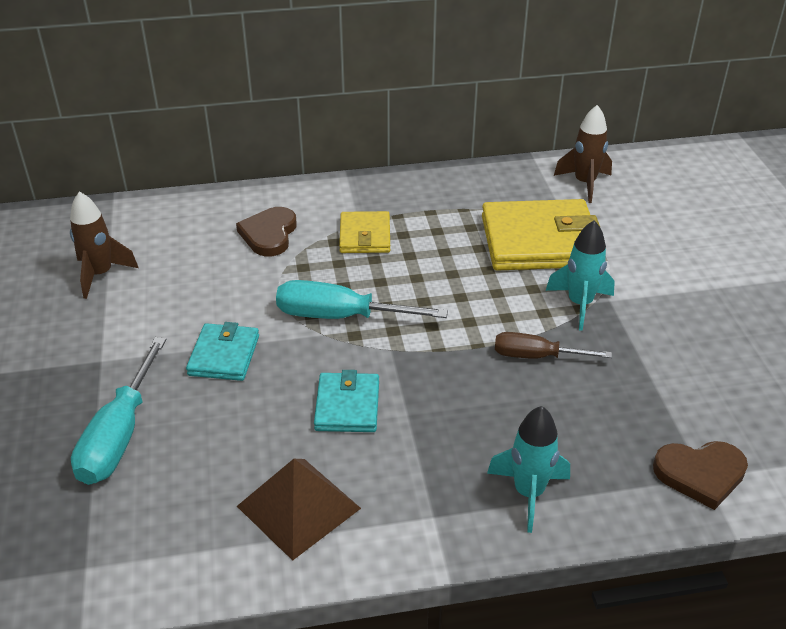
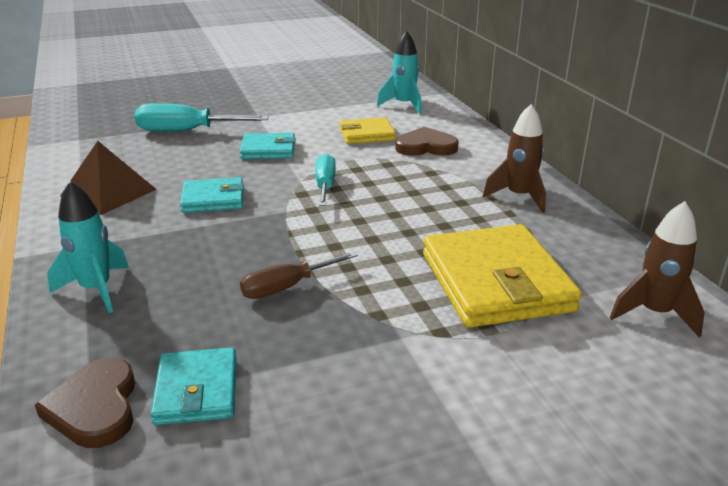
camera: 80 degrees right, 10 degrees down
(100, 275) = (348, 103): brown rocket -> brown rocket (519, 197)
(340, 316) = (325, 185): turquoise screwdriver -> turquoise screwdriver, size x0.65
(365, 236) = (447, 185): yellow wallet -> yellow wallet (367, 134)
(536, 356) = (287, 287): brown screwdriver -> brown screwdriver turned 120 degrees counterclockwise
(579, 304) = (384, 314): turquoise rocket -> turquoise rocket (404, 105)
(676, 413) = (197, 390): none -> turquoise wallet

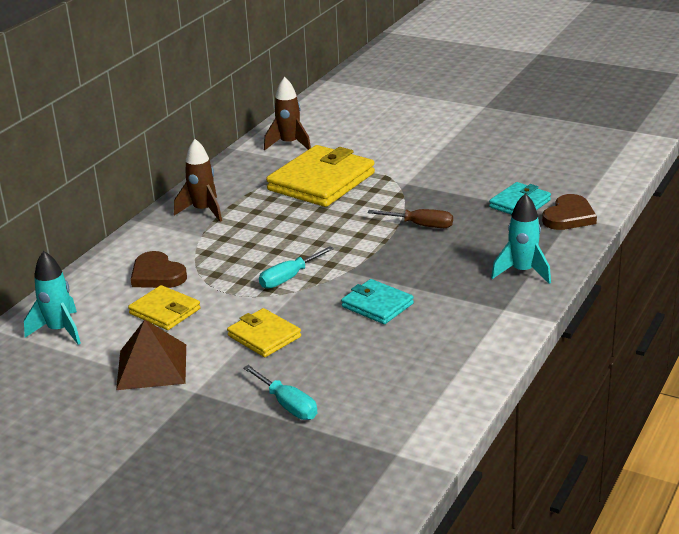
camera: 130 degrees left, 0 degrees up
(108, 192) = (442, 353): brown pyramid -> brown pyramid (152, 366)
(187, 131) = (287, 405): turquoise screwdriver -> turquoise screwdriver, size x0.65
(268, 150) = (264, 336): turquoise wallet -> yellow wallet

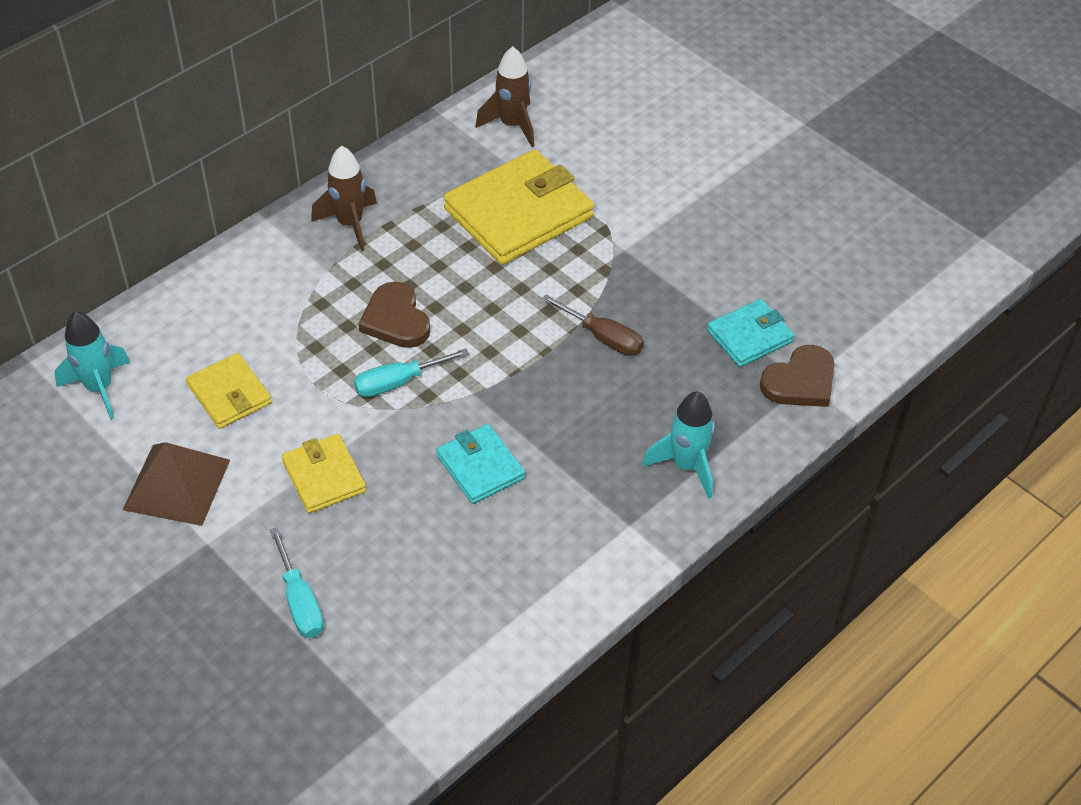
camera: 15 degrees right, 20 degrees up
(157, 275) = (247, 326): brown heart -> brown heart (396, 319)

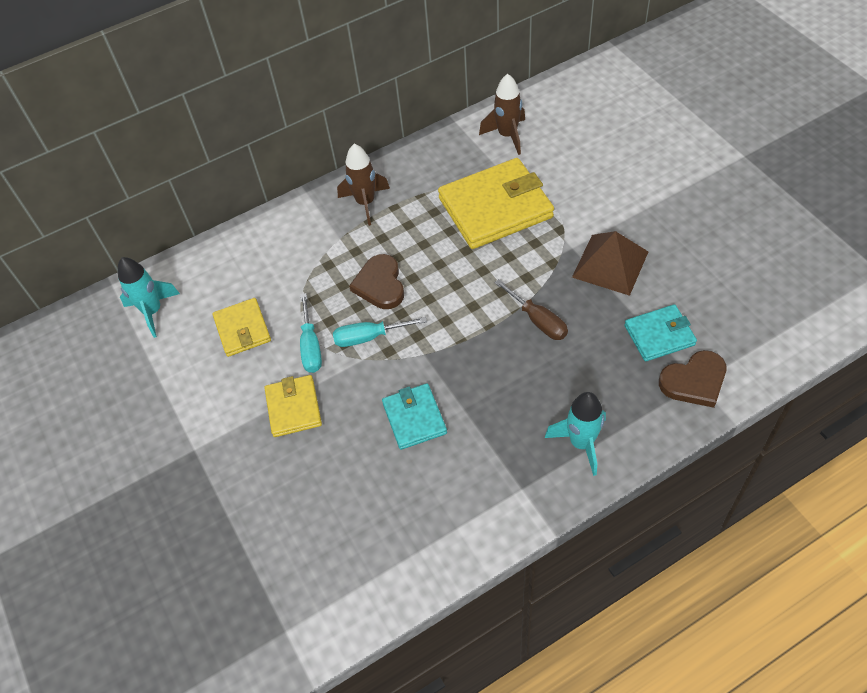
camera: 20 degrees right, 5 degrees up
(177, 484) = (185, 397): brown pyramid -> brown pyramid (610, 264)
(300, 601) = (248, 511): turquoise screwdriver -> turquoise screwdriver (311, 346)

